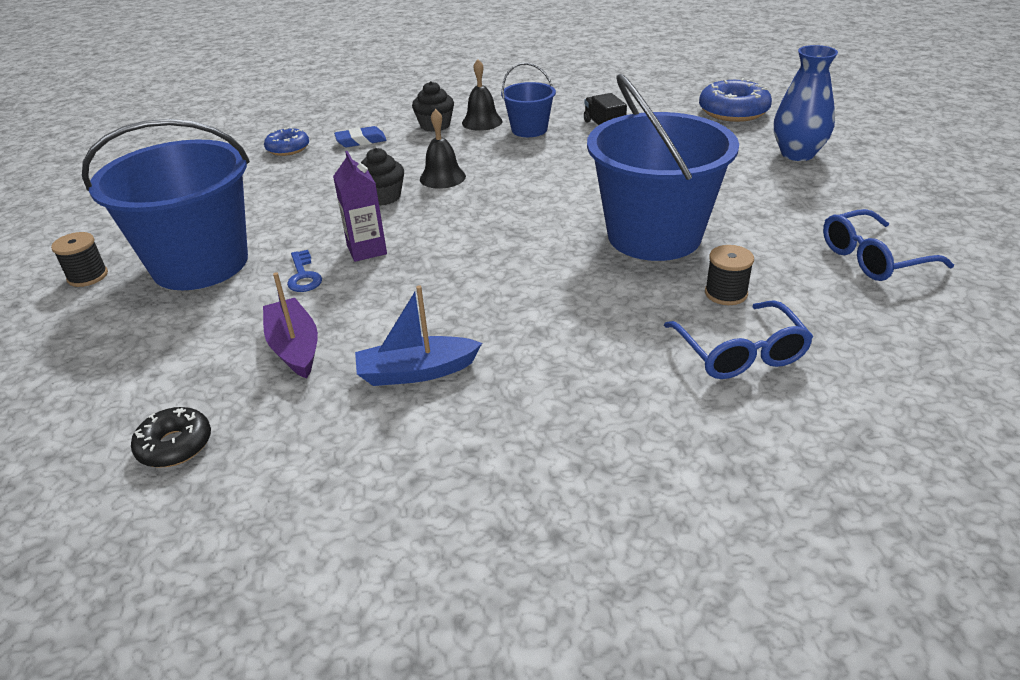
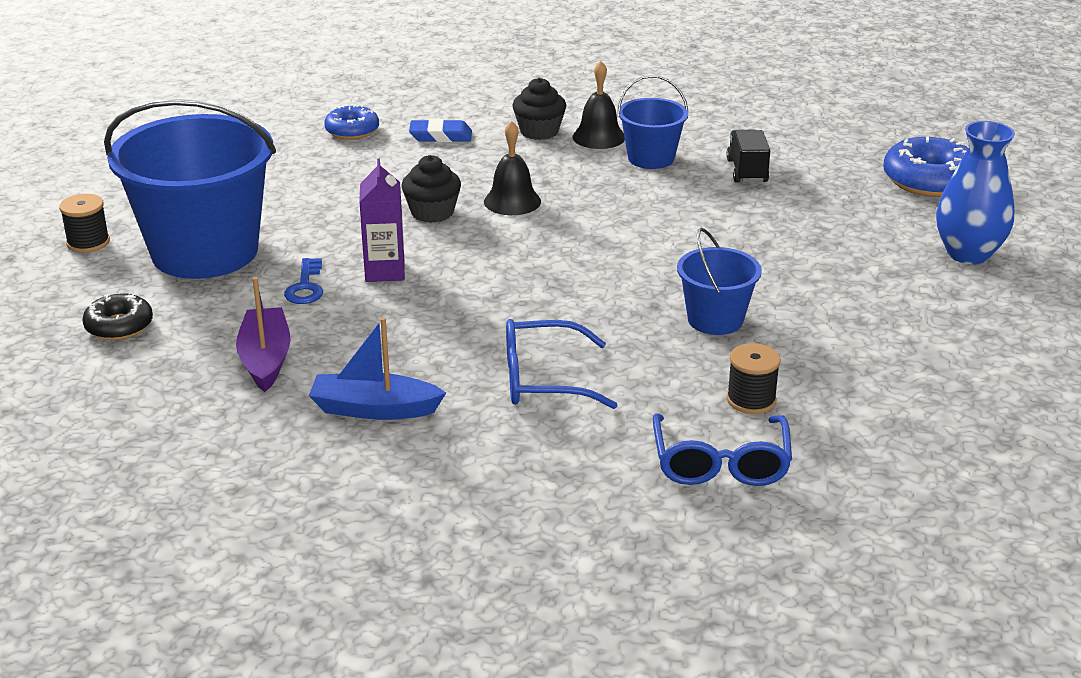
camera: 15 degrees right, 5 degrees down
(175, 445) = (120, 426): black donut -> black donut (119, 326)
(654, 236) = (715, 320): blue bucket -> blue bucket, size x0.49
(873, 258) = (954, 397): blue glasses -> blue glasses (543, 380)

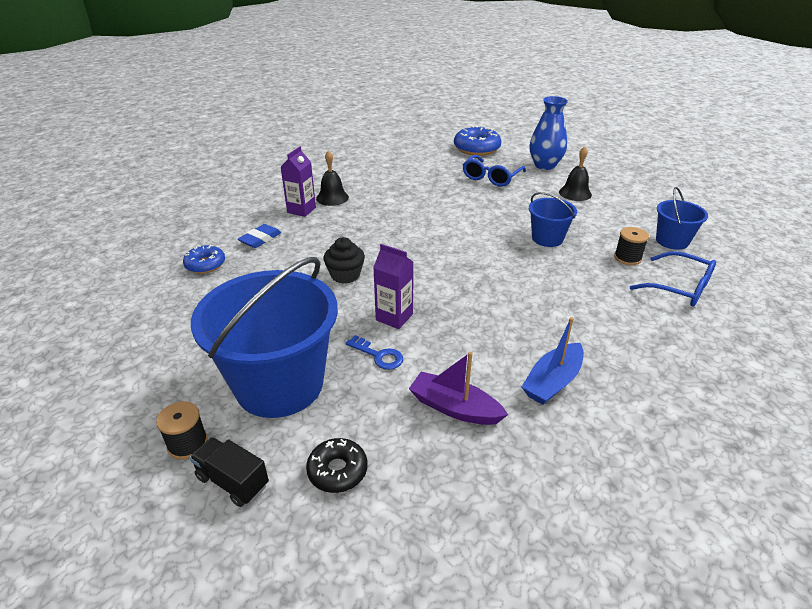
camera: 55 degrees left, 5 degrees up
(512, 201) = (366, 246): black bell -> black bell (575, 193)
(539, 131) = (301, 210): black cupcake -> purple carton
(543, 380) = (565, 308): blue glasses -> blue glasses (491, 177)
(651, 158) = (374, 194): blue bucket -> blue bucket (672, 241)
(747, 171) = (418, 178): black truck -> black truck (232, 481)

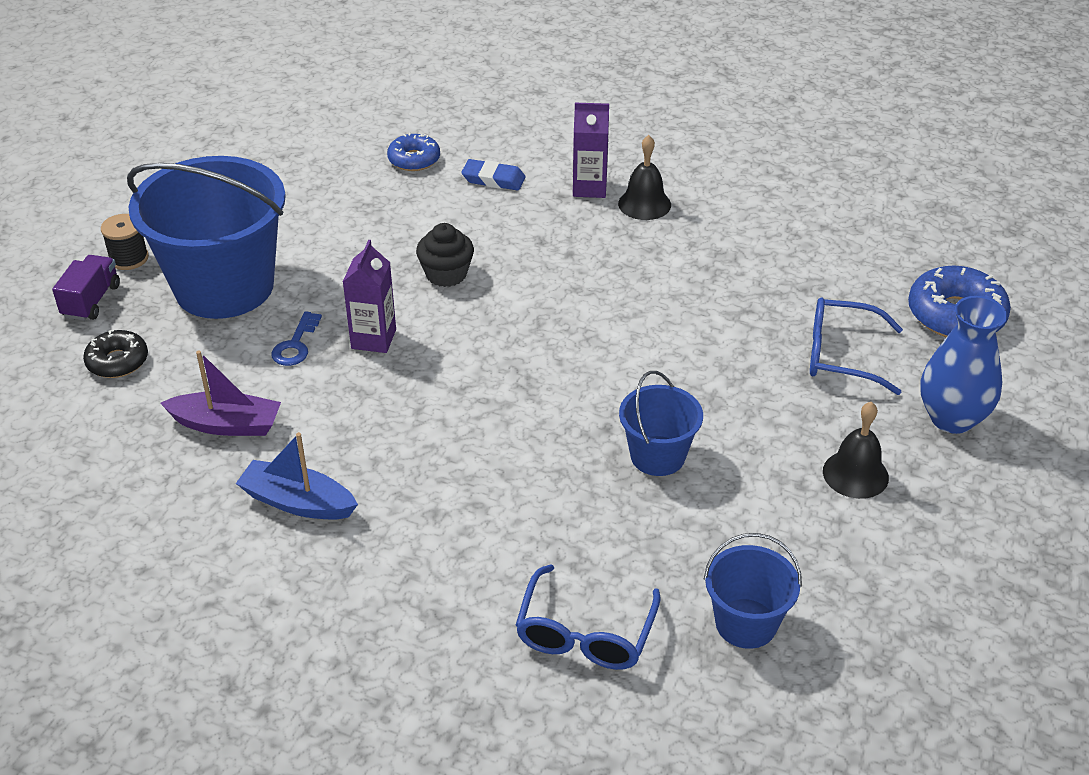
camera: 70 degrees right, 5 degrees up
(232, 481) = (91, 301): black truck -> purple truck
(454, 408) = (226, 425): purple boat -> purple boat turned 90 degrees clockwise
(627, 258) = (648, 562): black spool -> none

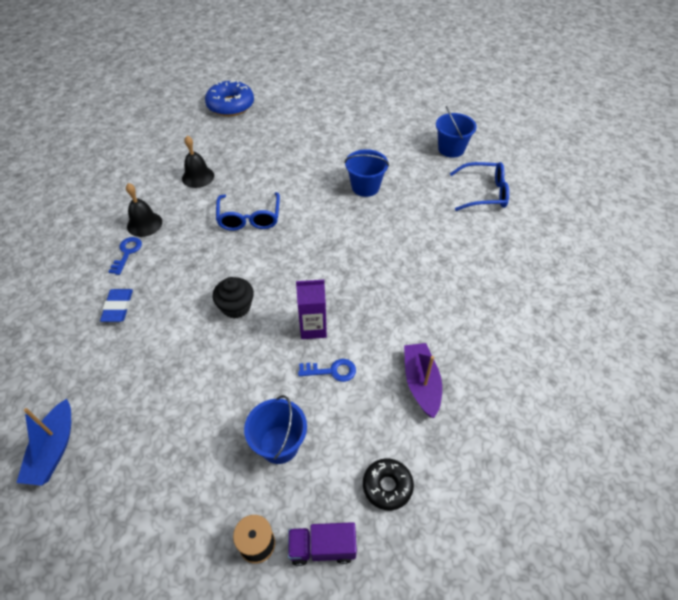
camera: 105 degrees left, 10 degrees up
(224, 286) = (279, 444): blue bucket -> blue bucket, size x0.49
(298, 502) = (465, 322): blue boat -> blue boat (54, 449)
(414, 159) = (90, 365): blue donut -> none
(589, 188) = (127, 253): purple carton -> blue key
(841, 355) = (271, 137): blue glasses -> blue glasses (249, 218)
(855, 474) = (351, 127): black bell -> black bell (198, 177)
(952, 418) = (304, 104): blue vase -> none

